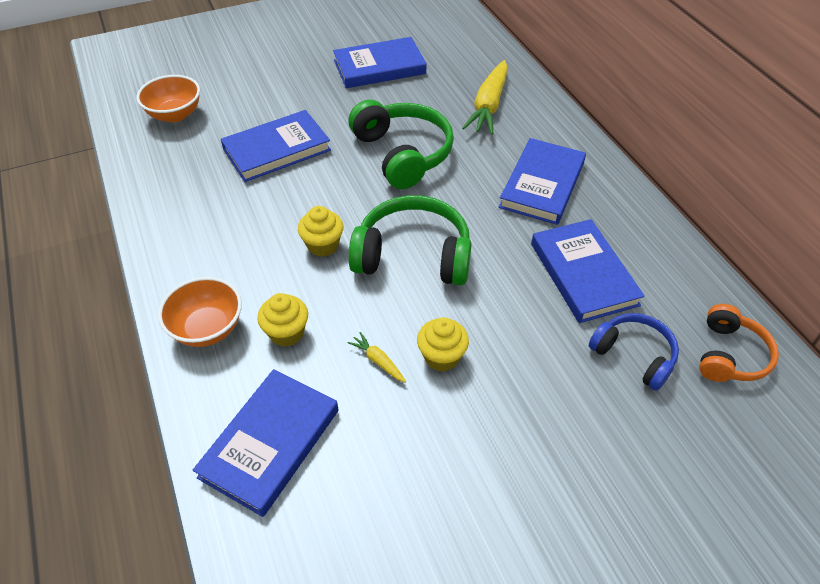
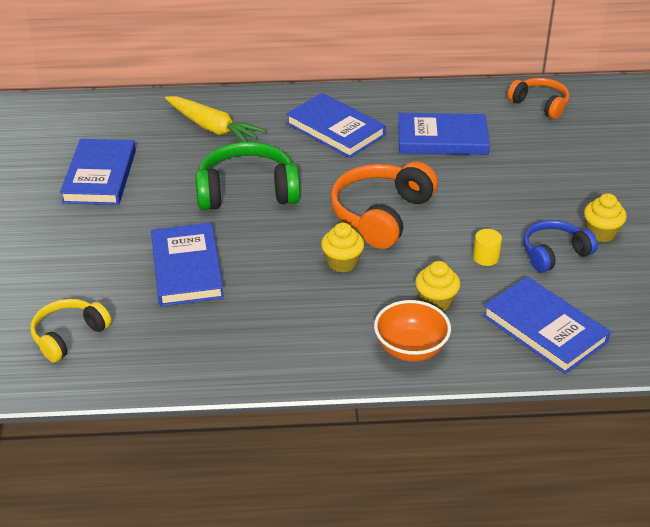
camera: 70 degrees left, 10 degrees down
(175, 114) = (69, 336): orange bowl -> yellow headphones
(378, 361) = (486, 257): yellow carrot -> yellow cylinder
(413, 255) = (381, 215): green headphones -> orange headphones
(441, 357) = (494, 225): yellow cupcake -> yellow cupcake (601, 233)
(634, 355) = (526, 141): blue headphones -> blue headphones (554, 253)

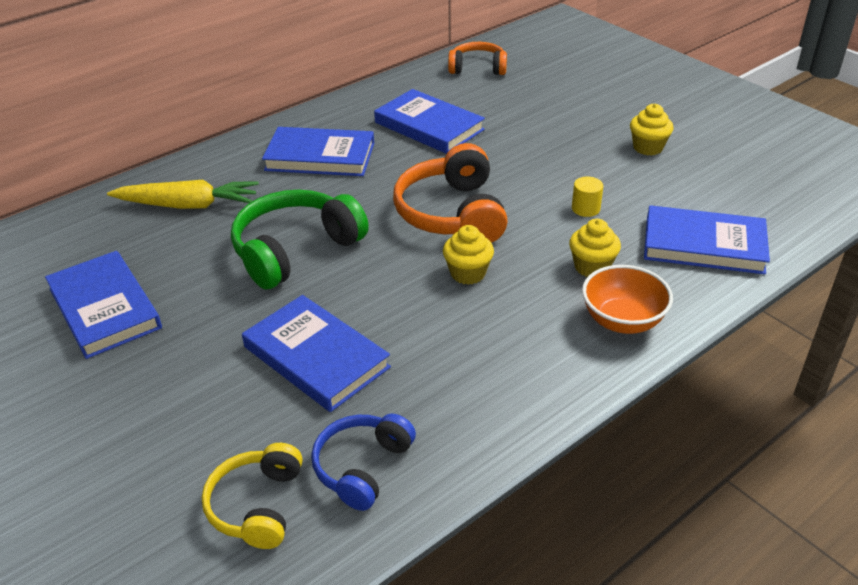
camera: 35 degrees left, 0 degrees up
(442, 139) = (429, 126): blue book -> blue book turned 75 degrees clockwise
(554, 253) = (634, 180): blue headphones -> blue headphones (362, 467)

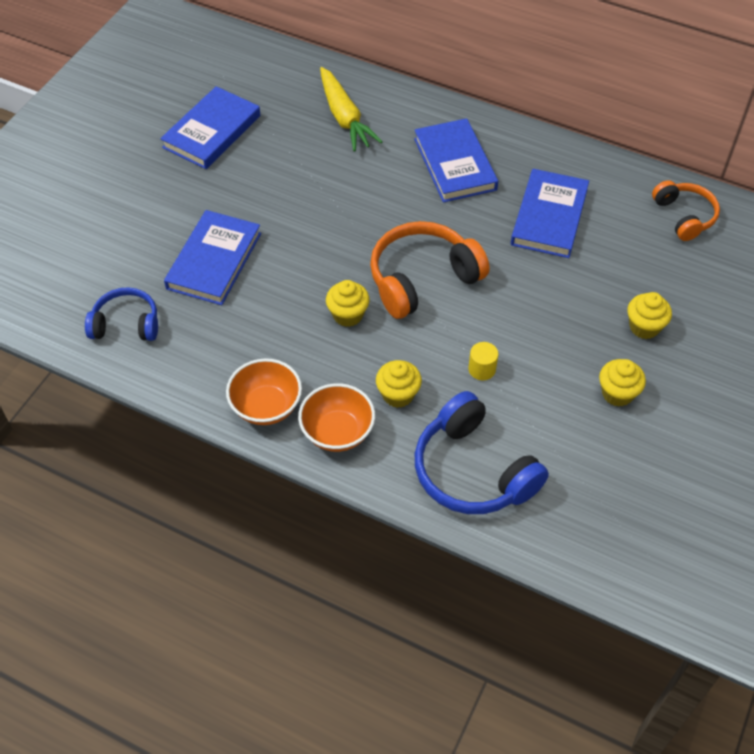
camera: 65 degrees right, 15 degrees up
(257, 505) = (78, 285): yellow headphones -> none
(295, 250) = (323, 201): green headphones -> none
(563, 367) = (266, 406): none -> orange bowl
(583, 116) = (644, 327): none -> yellow cupcake
(704, 245) = (473, 470): blue book -> blue headphones

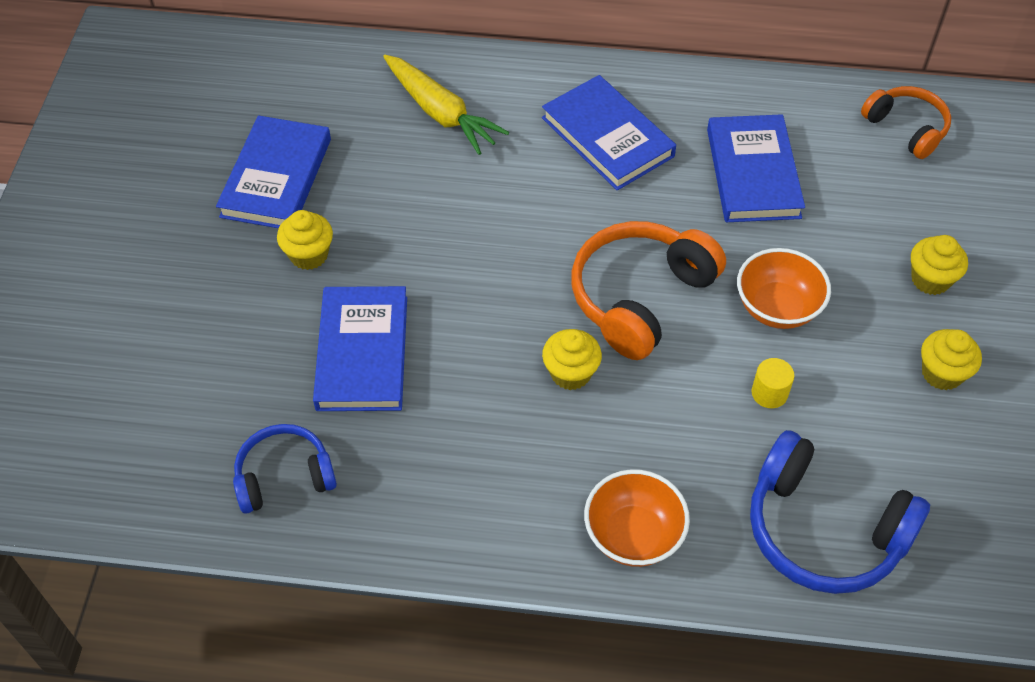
camera: 20 degrees left, 0 degrees up
(266, 406) = (526, 531): orange bowl -> orange bowl (777, 308)
(398, 394) = (684, 460): yellow cupcake -> yellow cupcake (309, 255)

